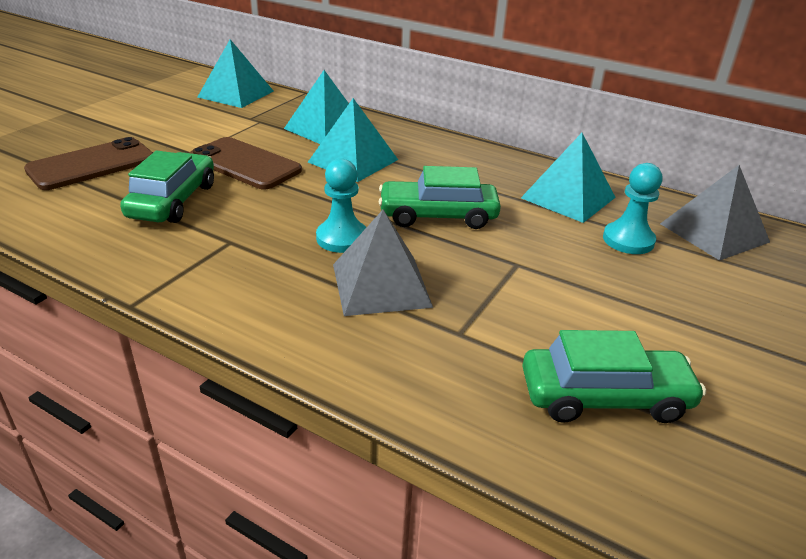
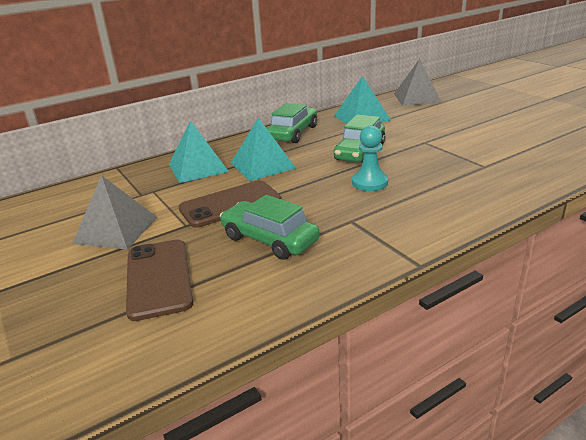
camera: 60 degrees left, 5 degrees down
(236, 94) = (79, 196): turquoise pyramid -> none
(381, 285) = (430, 179): grey pyramid -> grey pyramid (116, 230)
(604, 397) = (542, 146): green car -> green car (293, 133)
(628, 240) = (414, 115): turquoise pawn -> none

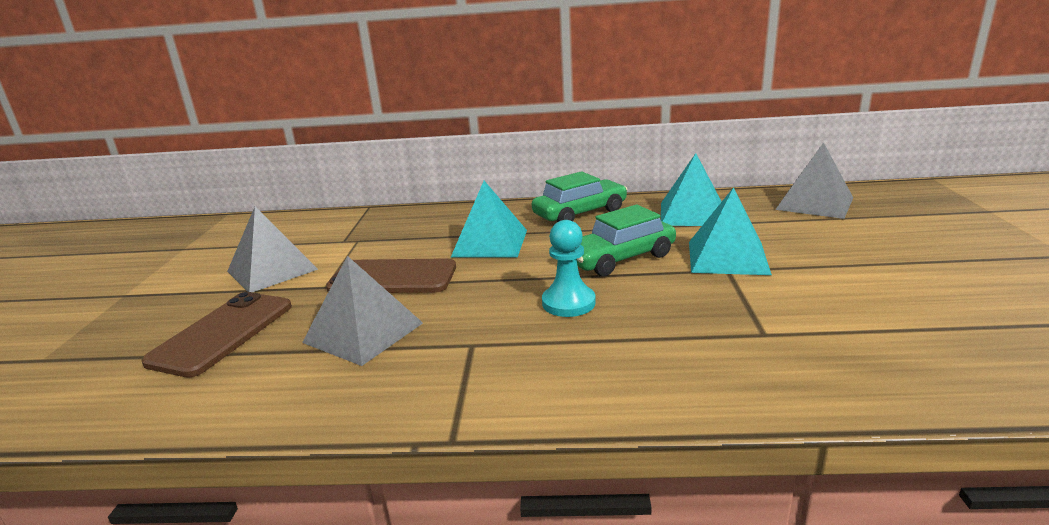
camera: 35 degrees right, 5 degrees down
(198, 168) = (429, 227): turquoise pyramid -> turquoise pyramid (727, 257)
(269, 239) = (363, 332): green car -> grey pyramid

